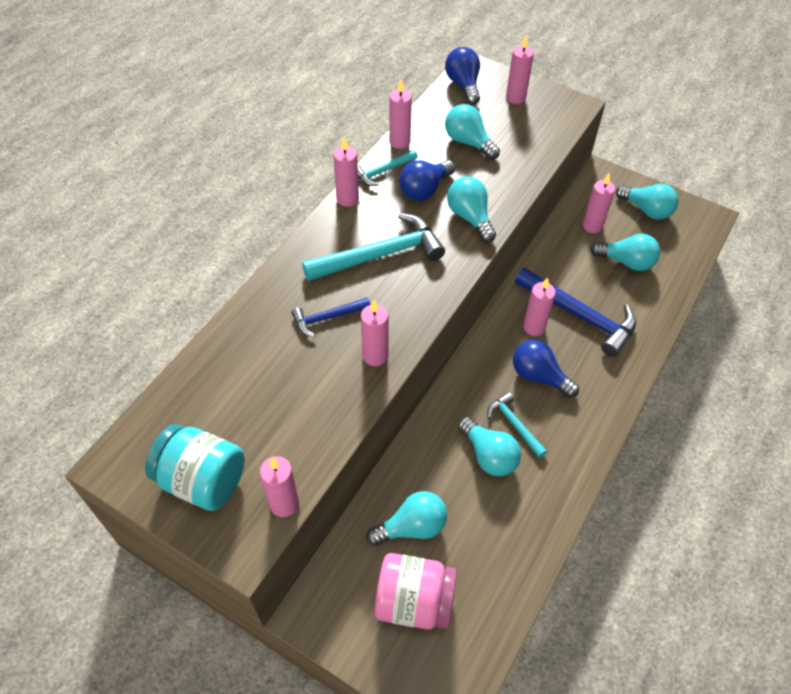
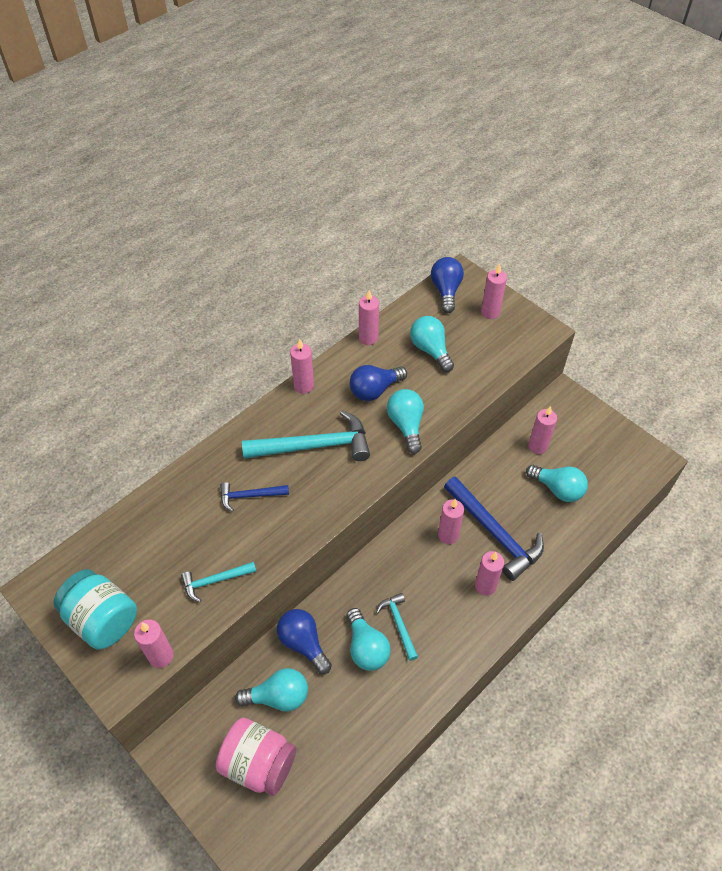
camera: 15 degrees right, 0 degrees up
(375, 356) = (278, 540): pink candle -> pink candle (485, 586)
(383, 171) = (344, 365): turquoise hammer -> turquoise hammer (215, 581)
(539, 376) = (436, 583): blue light bulb -> blue light bulb (303, 643)
(646, 210) = (596, 440): turquoise light bulb -> none

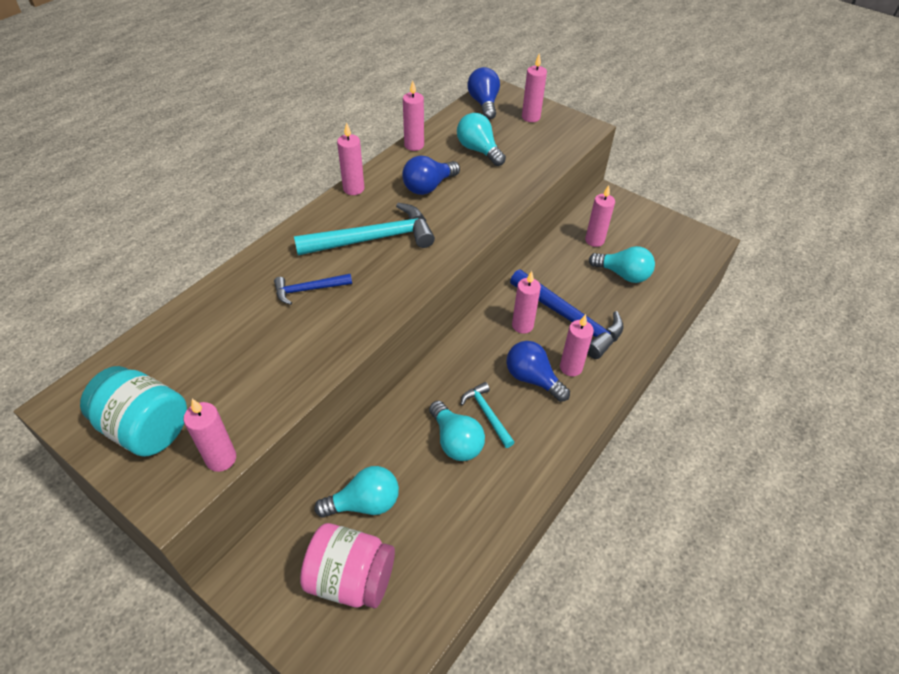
camera: 10 degrees left, 5 degrees down
(215, 581) = (278, 374): turquoise hammer -> none
(303, 643) = (385, 445): blue light bulb -> blue light bulb (532, 379)
(406, 425) = (467, 213): turquoise light bulb -> none

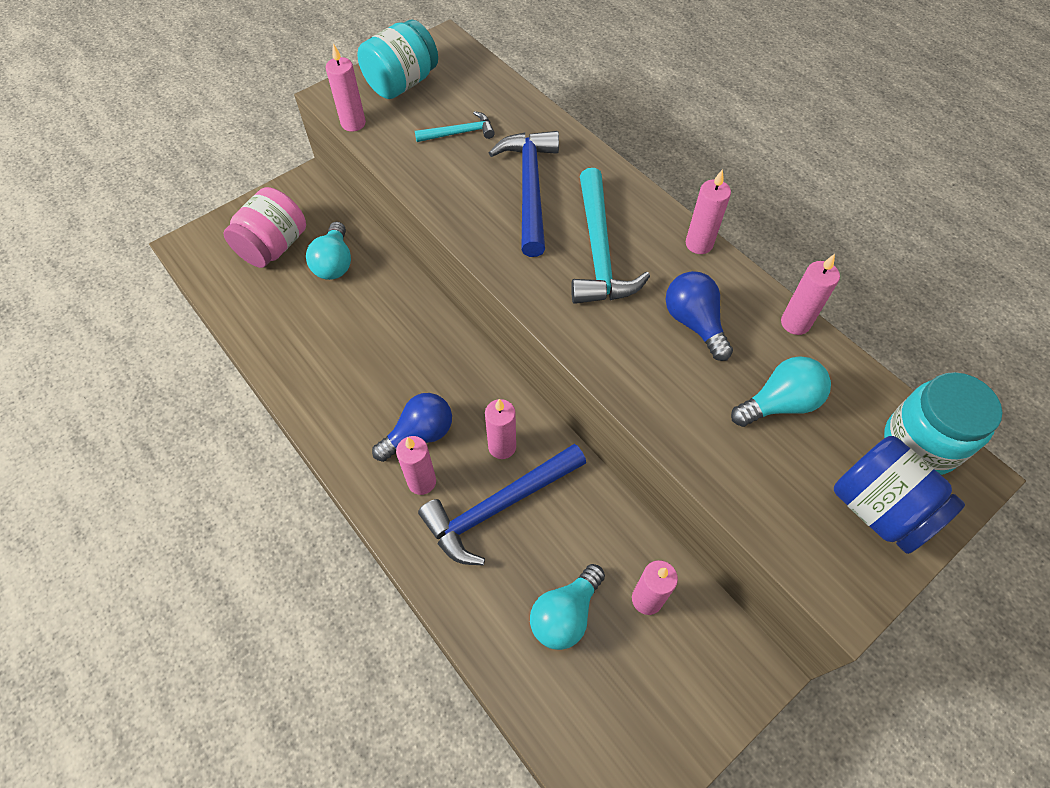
camera: 105 degrees right, 10 degrees up
(308, 290) = (530, 189): blue hammer -> blue hammer, size x1.89
(456, 441) = (368, 343): turquoise light bulb -> none
(484, 104) = (920, 443): blue light bulb -> turquoise jar
(487, 414) = (390, 377): turquoise hammer -> turquoise hammer (459, 133)
(531, 117) = (879, 508): pink candle -> blue jar

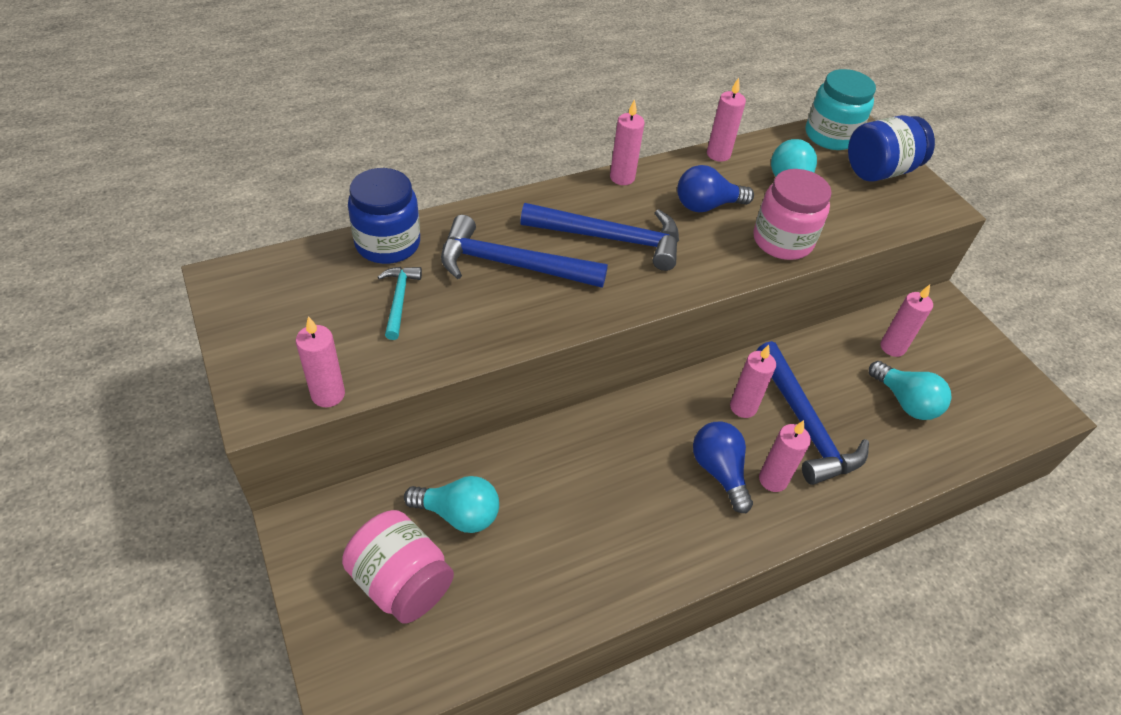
camera: 80 degrees left, 10 degrees down
(402, 83) = (279, 334): turquoise jar -> none
(520, 109) = (387, 244): none -> blue jar
(599, 251) = (611, 239): turquoise hammer -> blue hammer
(671, 402) = (782, 241): none -> pink jar

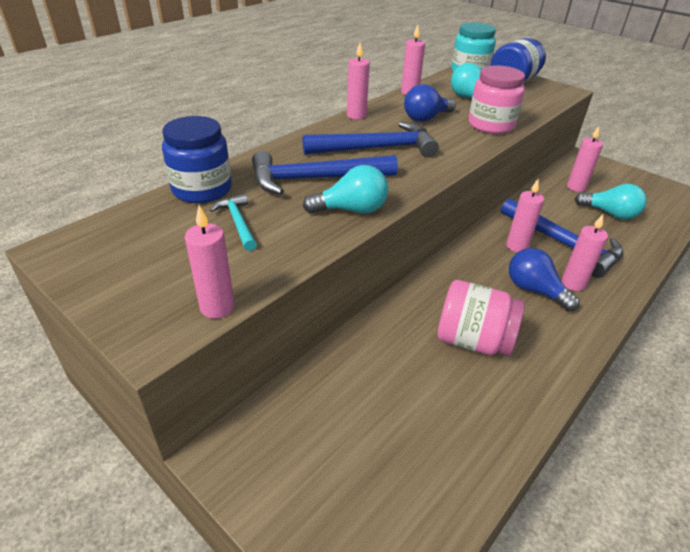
camera: 20 degrees left, 10 degrees down
(401, 582) = (349, 467): pink jar -> pink jar (473, 340)
(458, 514) = (363, 390): turquoise light bulb -> turquoise light bulb (351, 210)

